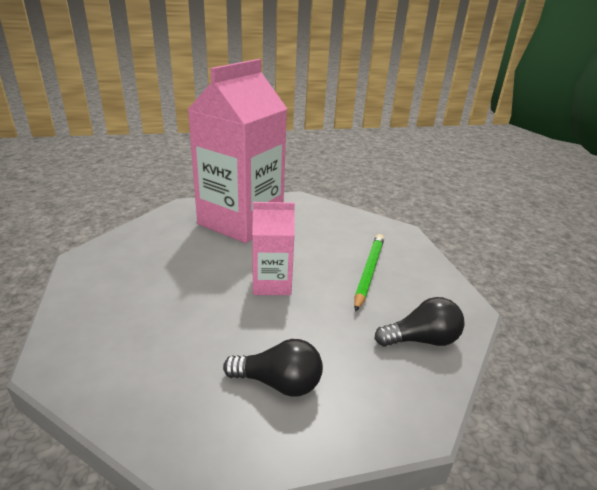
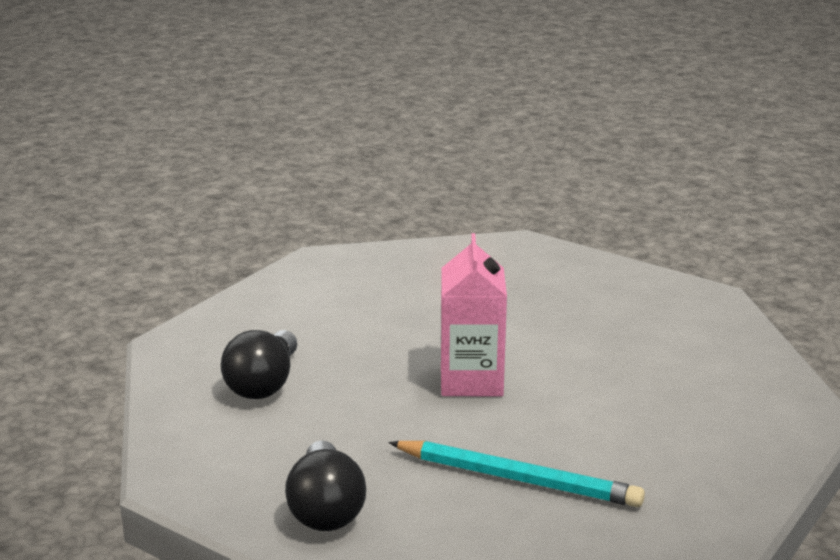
camera: 95 degrees right, 5 degrees down
(241, 221) = (670, 350): pink carton -> none
(369, 272) = (518, 479): green pencil -> turquoise pencil

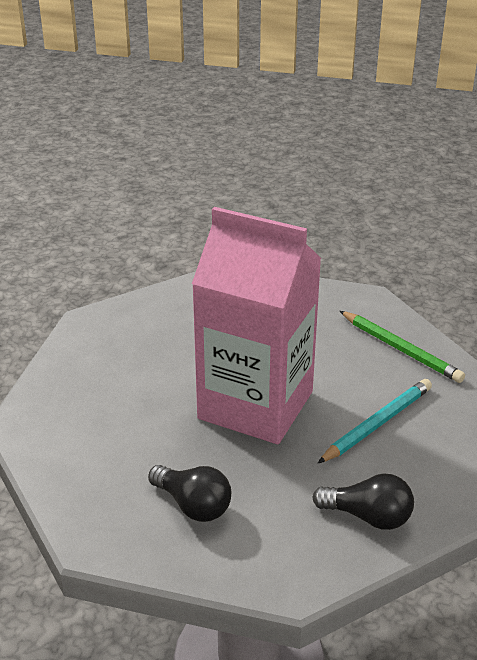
camera: 65 degrees left, 10 degrees up
(471, 380) = (255, 405): pink carton -> pink carton, size x2.04
(710, 465) = (401, 350): none -> green pencil

